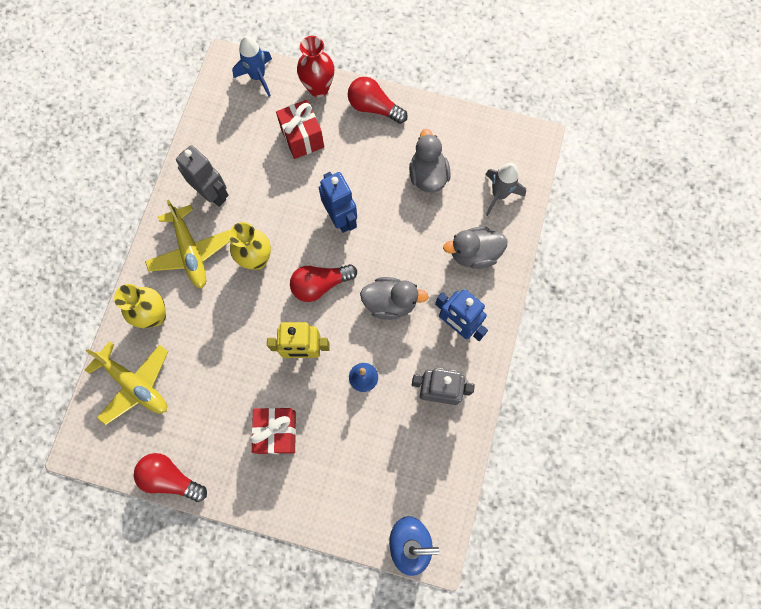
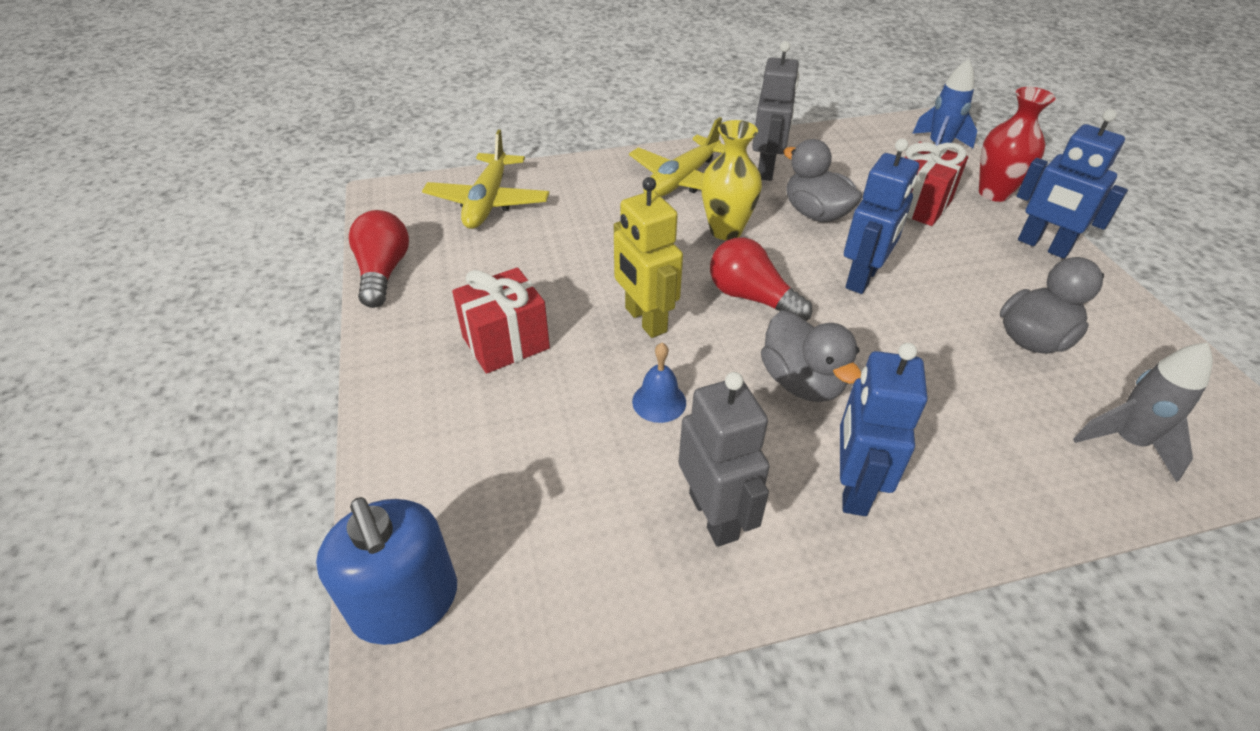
camera: 60 degrees right, 30 degrees down
(155, 315) = (582, 185): yellow vase -> none
(374, 107) = (1043, 246): red light bulb -> blue robot
(474, 253) = (993, 454): grey duck -> grey duck (815, 214)

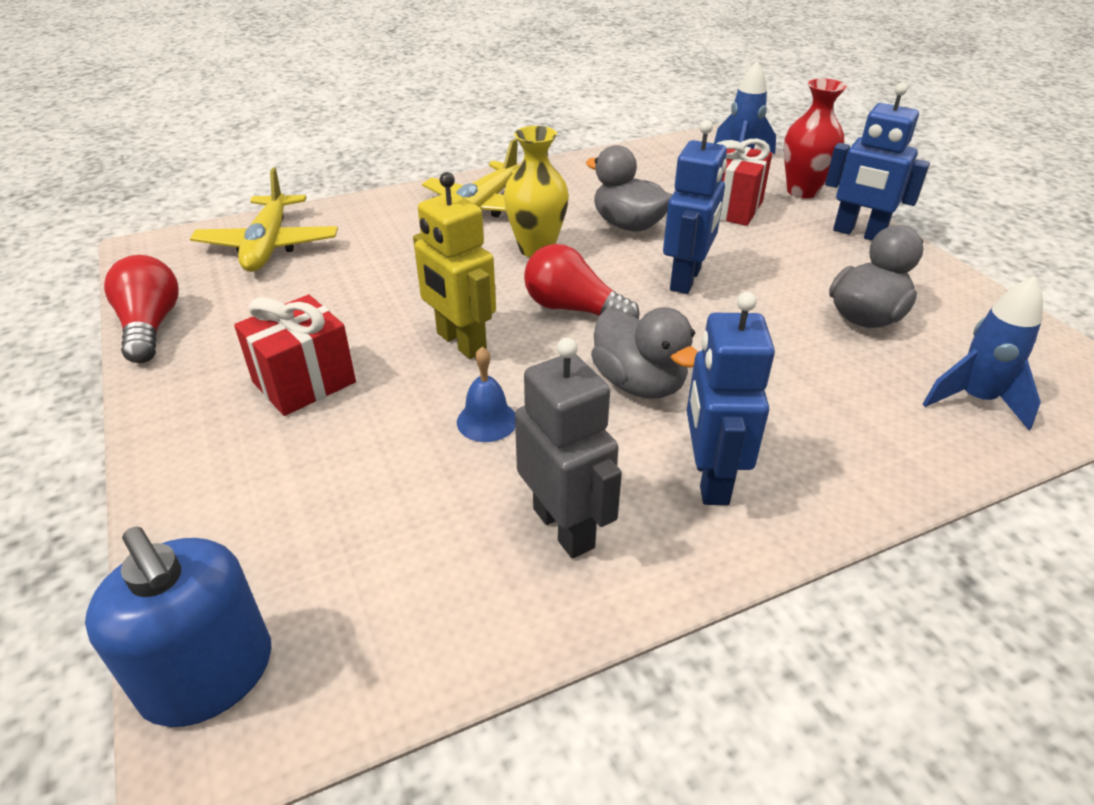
camera: 10 degrees left, 5 degrees down
(766, 169) = (571, 189): grey robot -> none
(1127, 442) = (975, 400): grey rocket -> blue rocket

